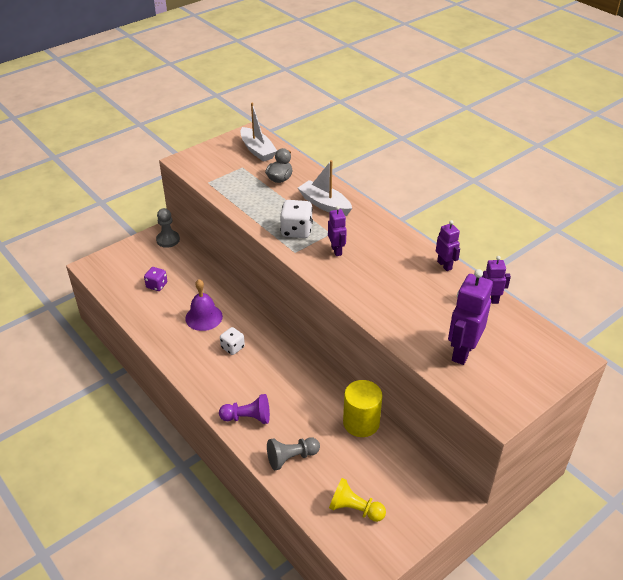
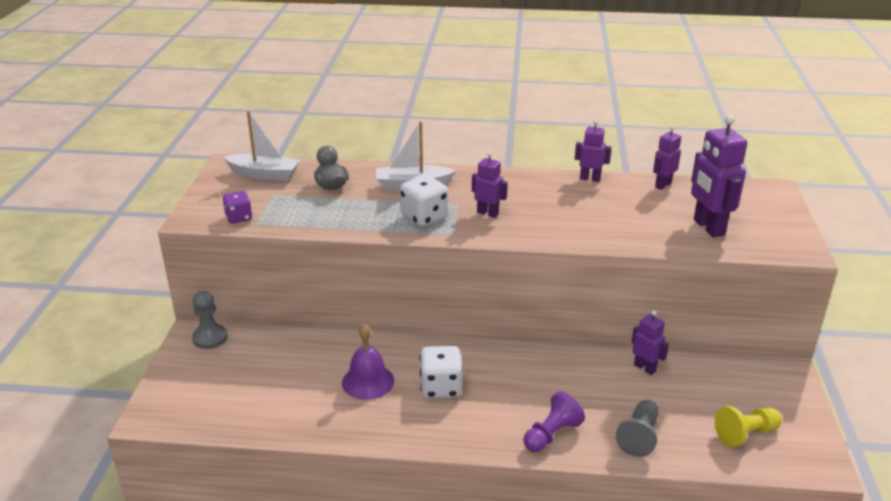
camera: 45 degrees left, 10 degrees down
(157, 285) = (266, 386): purple dice -> purple dice (239, 218)
(233, 347) = (441, 387): white dice -> white dice, size x1.55
(361, 422) = (645, 368): yellow cylinder -> purple robot

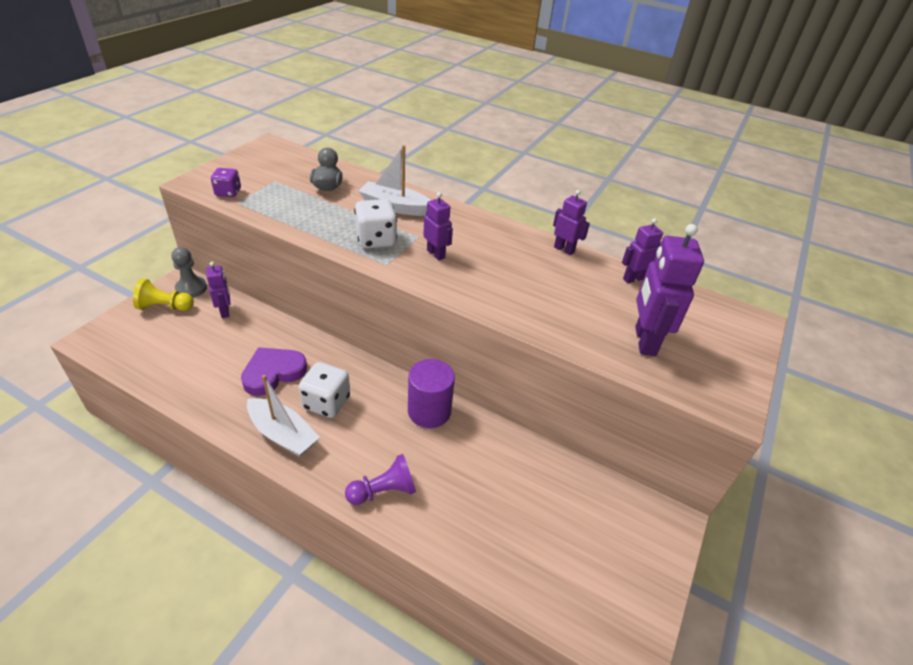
camera: 20 degrees right, 10 degrees up
(264, 174) = (286, 161): white boat -> white boat (283, 434)
(368, 381) = (273, 373): purple bell -> purple heart
(538, 362) = (429, 411): none -> purple cylinder
(639, 436) = (464, 529): grey pawn -> none
(645, 368) = (524, 457): purple robot -> purple robot (225, 311)
(746, 434) = (574, 575): yellow pawn -> yellow pawn (165, 307)

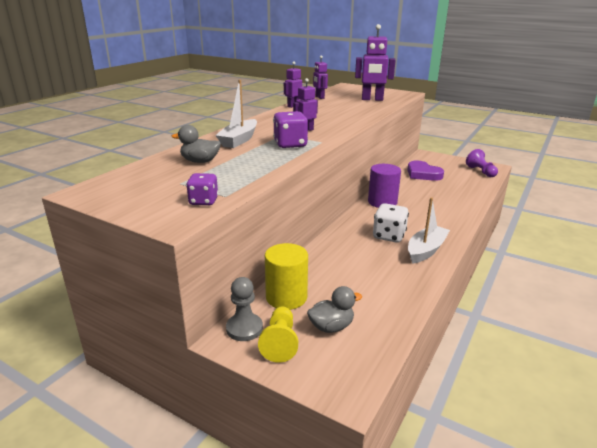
camera: 85 degrees left, 15 degrees down
(170, 337) = (331, 327): none -> grey duck
(225, 311) = (286, 297): purple robot -> yellow cylinder
(273, 373) = (365, 260): purple heart -> purple heart (423, 174)
(376, 240) = (290, 144): white dice -> purple dice
(383, 491) = (450, 214): purple pawn -> purple pawn (481, 172)

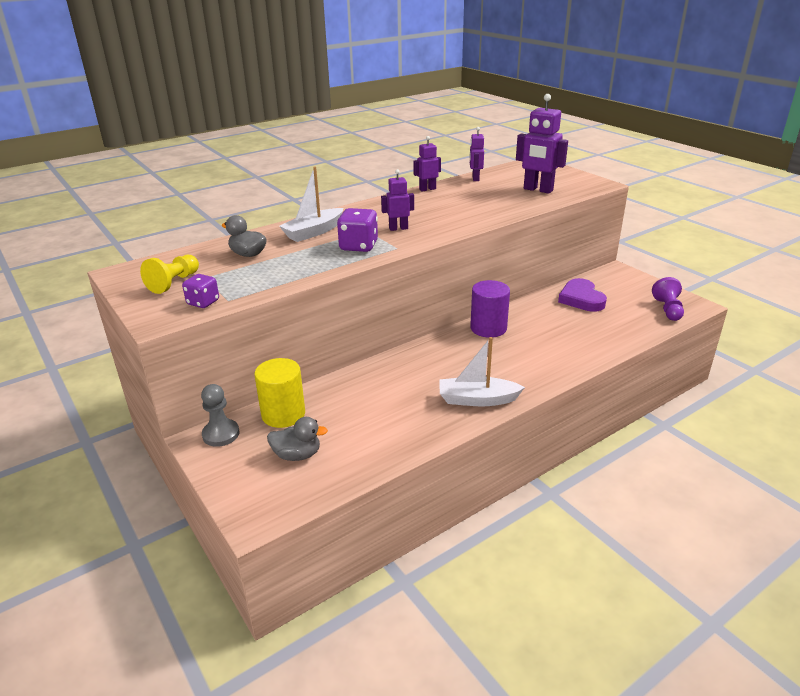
camera: 25 degrees right, 5 degrees up
(280, 342) = (239, 456): yellow pawn -> yellow pawn (174, 283)
(389, 236) = (452, 372): white dice -> none
(426, 250) = (477, 399): white boat -> white boat turned 150 degrees counterclockwise

